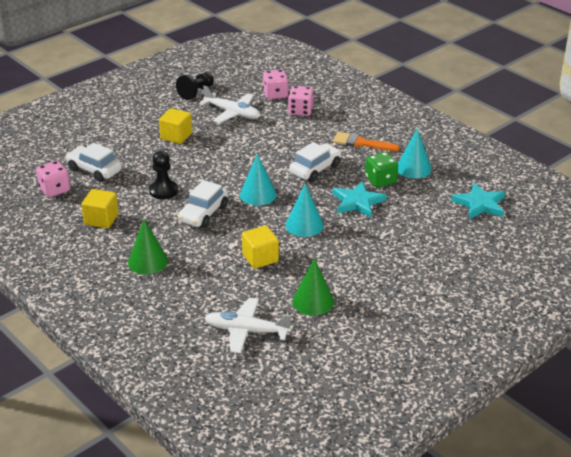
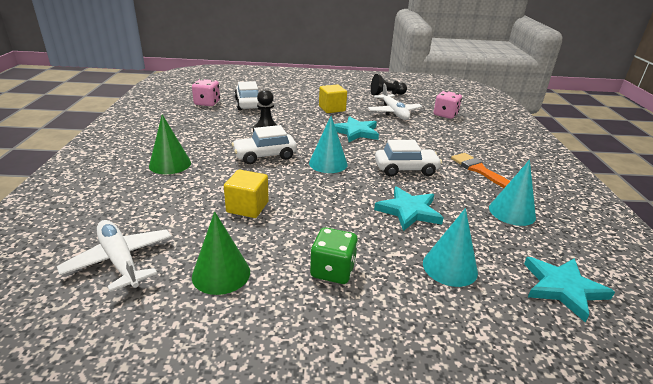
camera: 40 degrees right, 5 degrees down
(101, 219) = (198, 127): yellow cube -> none
(234, 152) = (356, 132): none -> turquoise star
(300, 111) = (452, 130): pink dice -> none
(304, 225) = (328, 203): turquoise cone -> turquoise cone (450, 267)
(380, 180) = (459, 205): green dice -> green dice (332, 271)

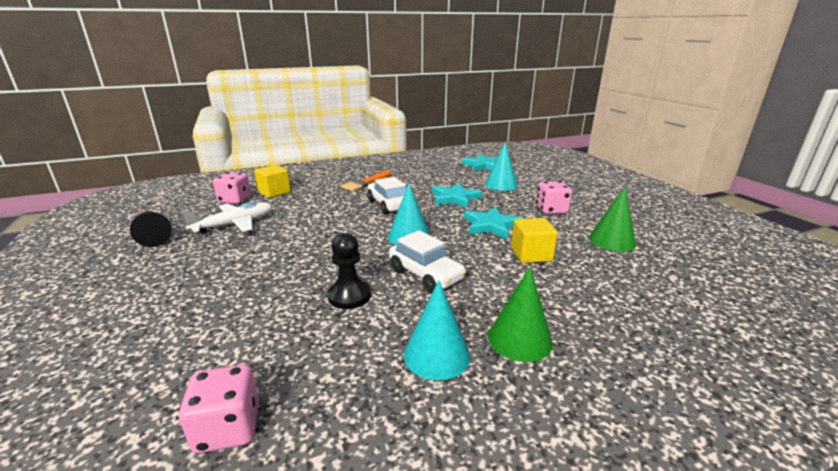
camera: 110 degrees left, 5 degrees down
(120, 260) = (675, 285): white plane -> none
(248, 104) = (223, 357): white car -> none
(332, 109) = (230, 265): yellow cube -> yellow cube (274, 192)
(332, 271) = (551, 210): green dice -> pink dice
(356, 132) = (314, 236): turquoise star -> turquoise star (491, 225)
(512, 212) = (420, 174): turquoise cone -> turquoise cone (436, 355)

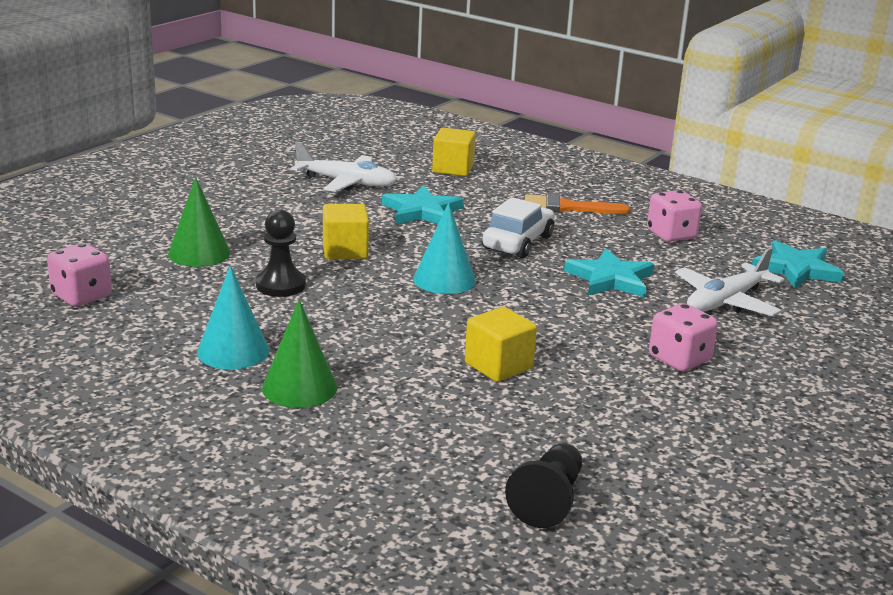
camera: 55 degrees right, 0 degrees up
(154, 237) = (275, 161): black pawn -> black pawn (548, 500)
(235, 200) = (402, 158): pink dice -> pink dice (671, 234)
(329, 255) = (345, 250): none -> yellow cube
(426, 274) = (366, 312): white car -> none
(491, 225) = (551, 323): turquoise star -> turquoise star (422, 211)
(501, 185) = (726, 301): turquoise cone -> white plane
(612, 240) = (628, 421): green cone -> green cone (199, 253)

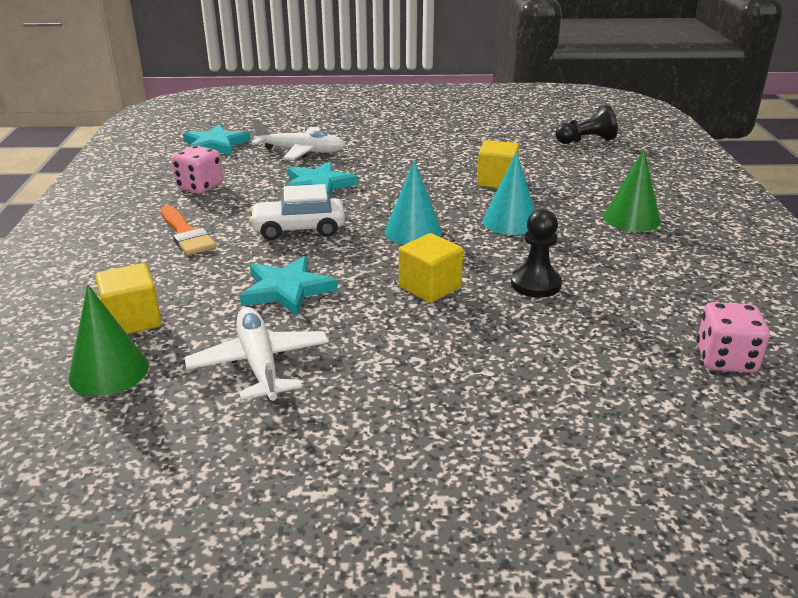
camera: 125 degrees left, 5 degrees up
(199, 253) = (557, 352): green cone -> green cone (109, 371)
(233, 351) = (645, 255): turquoise cone -> turquoise cone (510, 222)
(679, 359) = (401, 147): pink dice -> none

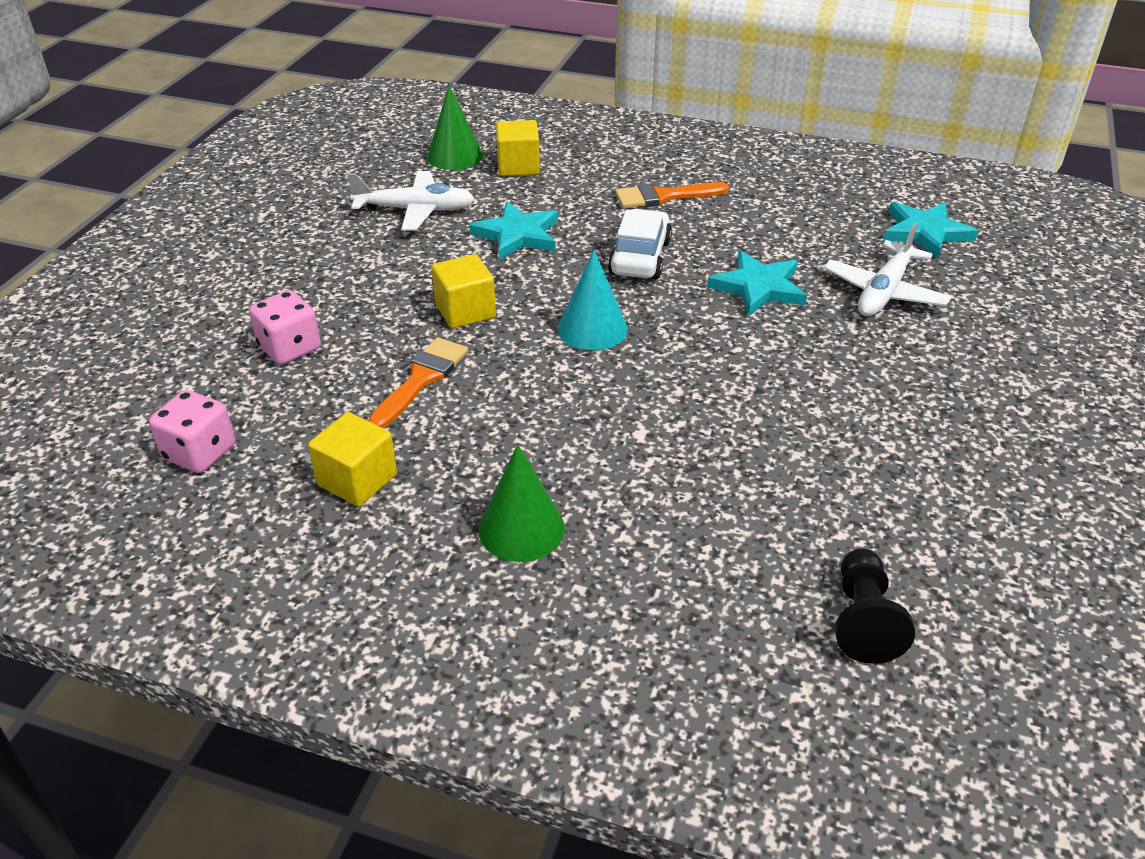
camera: 110 degrees right, 10 degrees up
(200, 186) = (784, 212): pink dice -> pink dice (290, 348)
(496, 181) = (712, 439): yellow cube -> yellow cube (357, 480)
(510, 222) = (576, 410): turquoise cone -> none
(535, 284) = (421, 379): black pawn -> orange brush

